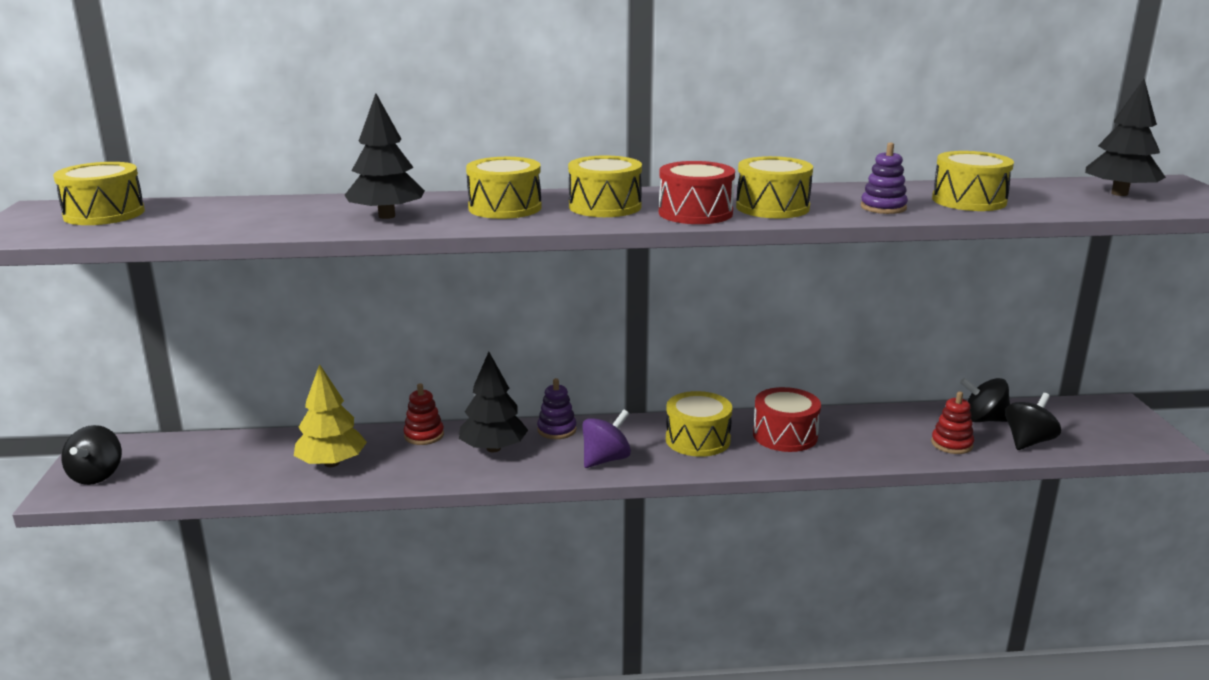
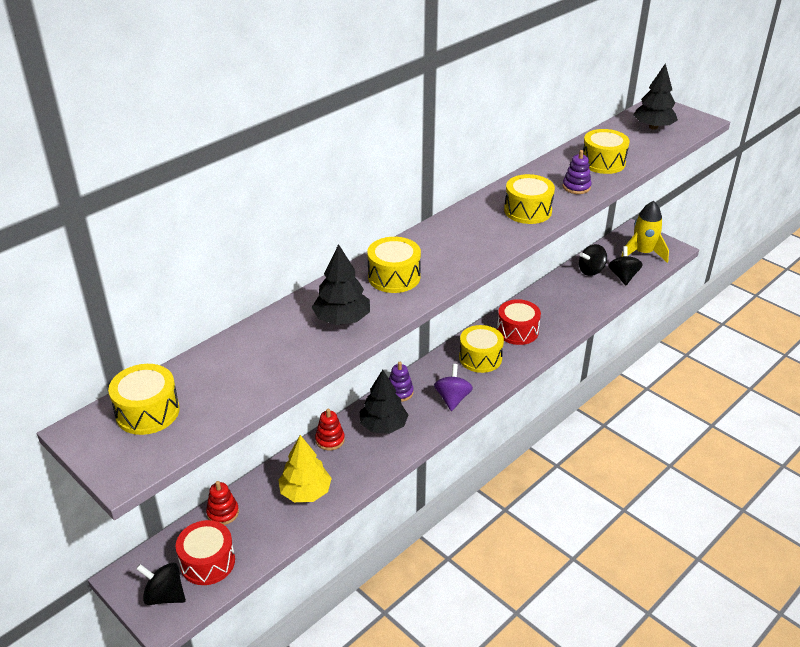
camera: 40 degrees left, 15 degrees up
(96, 475) = (164, 595): black spinning top -> black spinning top turned 150 degrees clockwise
(605, 206) = (445, 249): yellow drum -> none
(695, 213) = (500, 234): red drum -> red drum (207, 562)
(951, 444) = (595, 296): red stacking toy -> red stacking toy (223, 513)
(1099, 430) = (643, 253): none -> yellow rocket

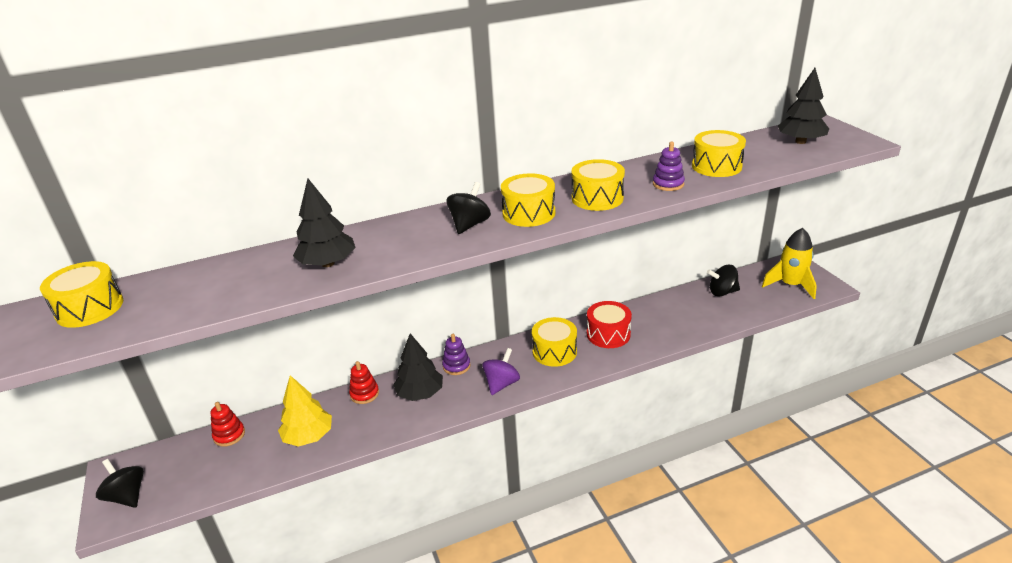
camera: 25 degrees right, 5 degrees down
(207, 562) = (183, 476): red drum -> none
(394, 277) = (411, 235): yellow drum -> yellow drum (528, 213)
(623, 276) = (754, 304): black spinning top -> black spinning top (469, 225)

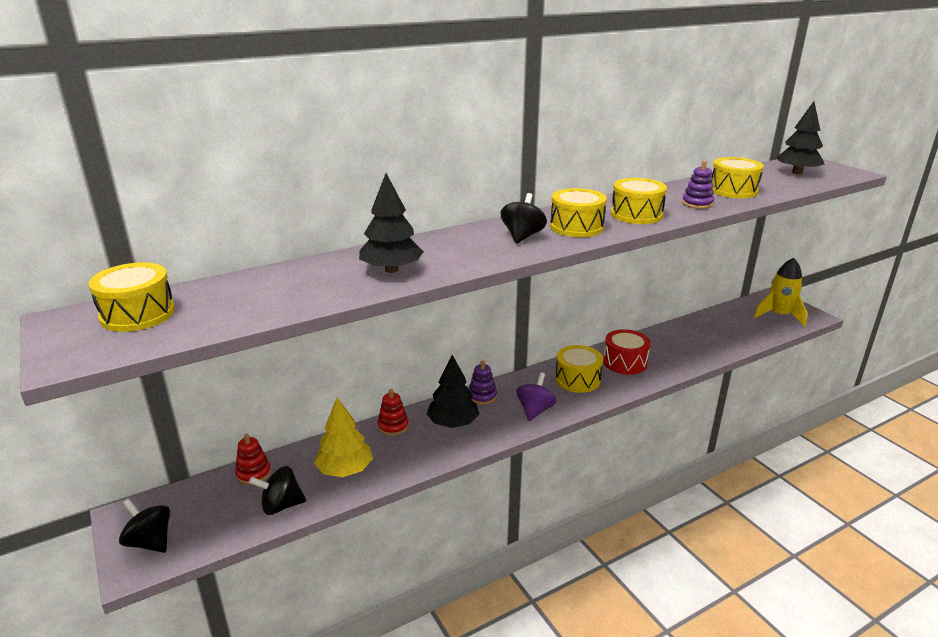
camera: 10 degrees left, 5 degrees down
(722, 292) = (719, 323): black spinning top -> black spinning top (281, 505)

